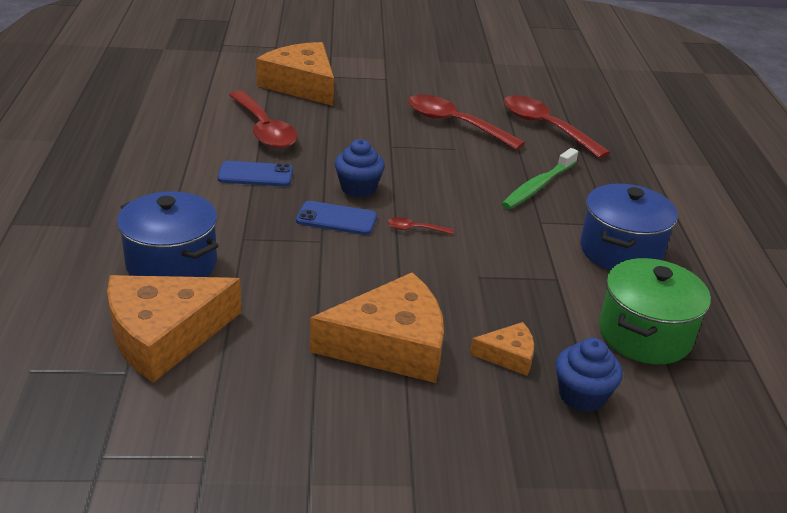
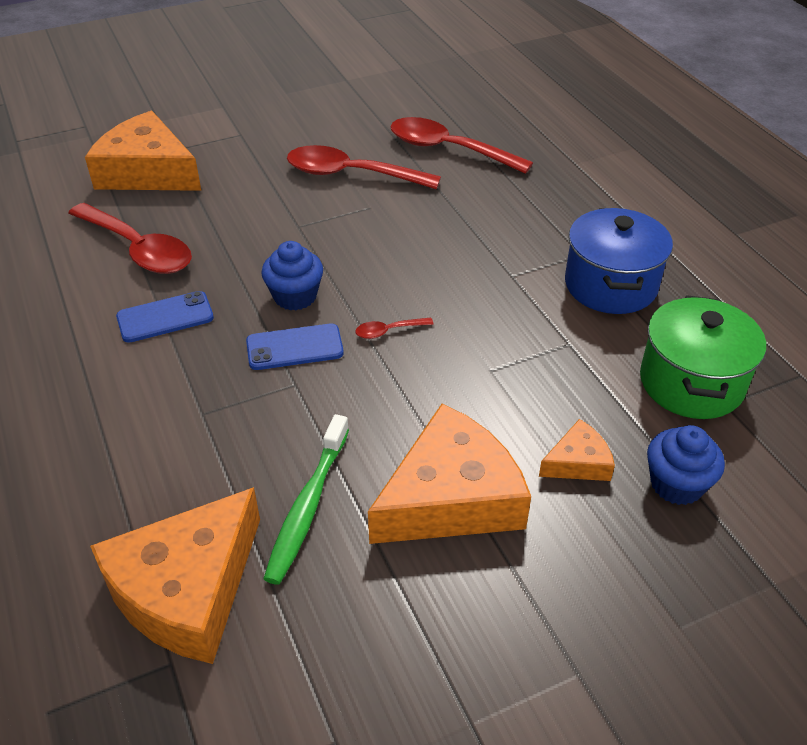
camera: 20 degrees left, 10 degrees up
(171, 264) = (136, 482): blue pot -> none
(538, 186) = (484, 229): green toothbrush -> green toothbrush (308, 506)

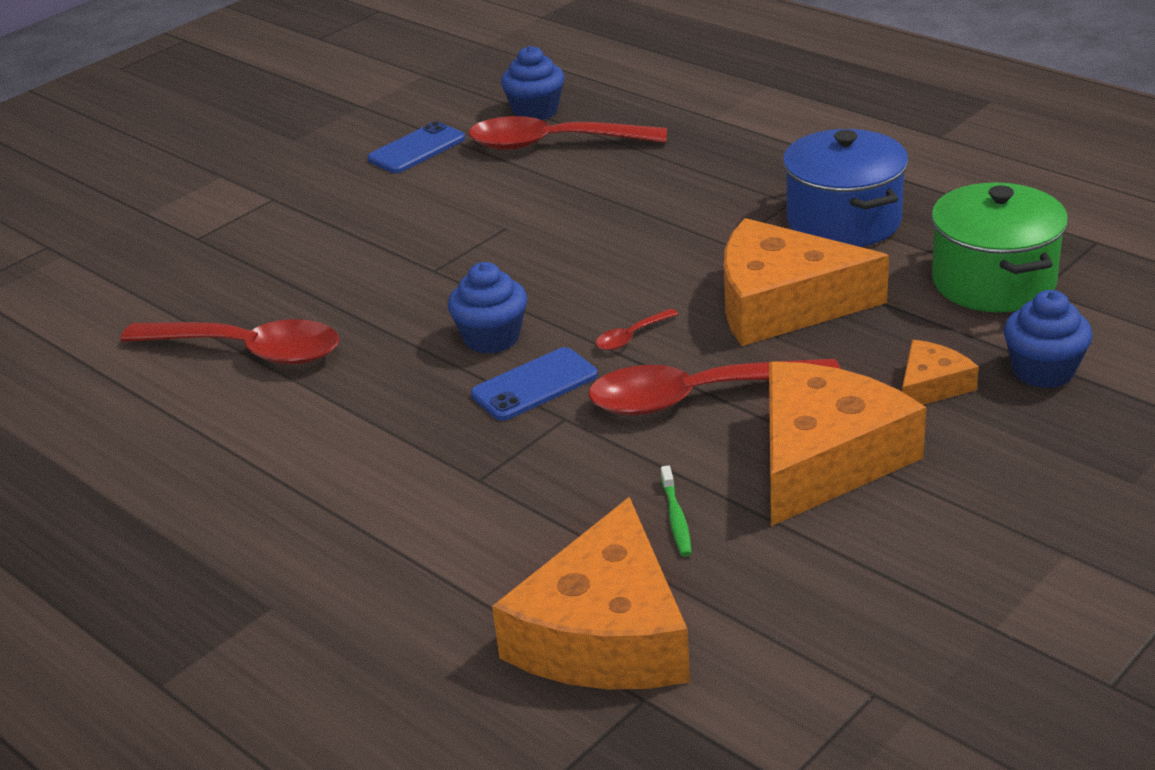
camera: 20 degrees left, 10 degrees down
(147, 172) = (184, 270): orange cheese -> orange cheese (783, 303)
(165, 317) = (348, 406): blue phone -> blue phone (417, 149)
(308, 506) = (676, 518): green toothbrush -> green toothbrush, size x0.51
(351, 174) = (454, 201): red spoon -> red spoon (696, 397)
(455, 119) = (535, 111): none -> blue cupcake

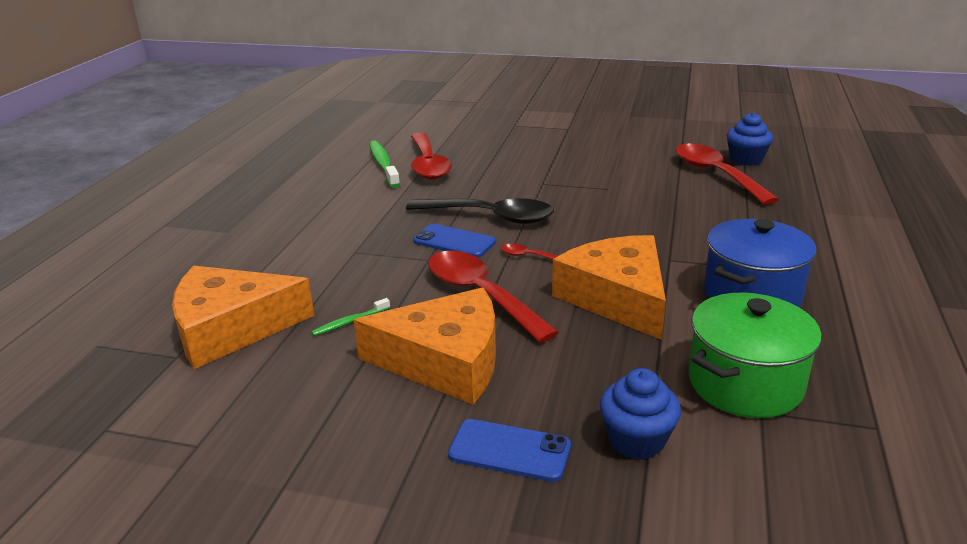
camera: 60 degrees right, 5 degrees down
(194, 395) = (383, 165): none -> green toothbrush
(417, 149) = (659, 143): blue phone -> blue phone (509, 451)
(492, 338) = (490, 217): blue cupcake -> black spoon
(931, 385) = (569, 386): orange cheese -> none

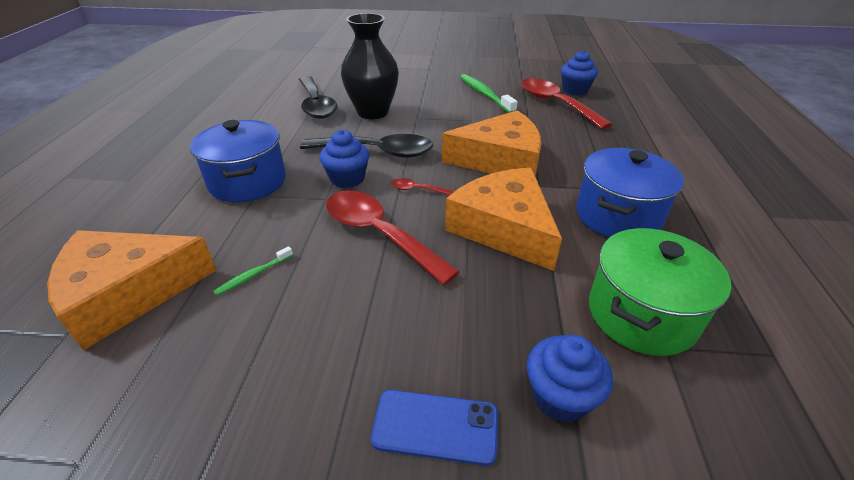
camera: 10 degrees left, 10 degrees up
(348, 239) = (248, 182): none -> blue pot
(383, 165) = (276, 106): green toothbrush -> green toothbrush (485, 94)
(428, 165) = (316, 104): red spoon -> black spoon
(445, 361) = (353, 314): orange cheese -> orange cheese (500, 160)
(454, 242) = (347, 178): blue phone -> blue cupcake
(492, 175) = (373, 112): none -> black vase

